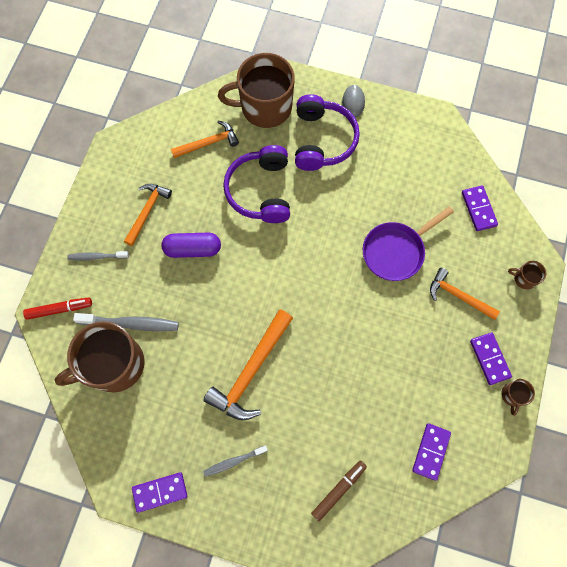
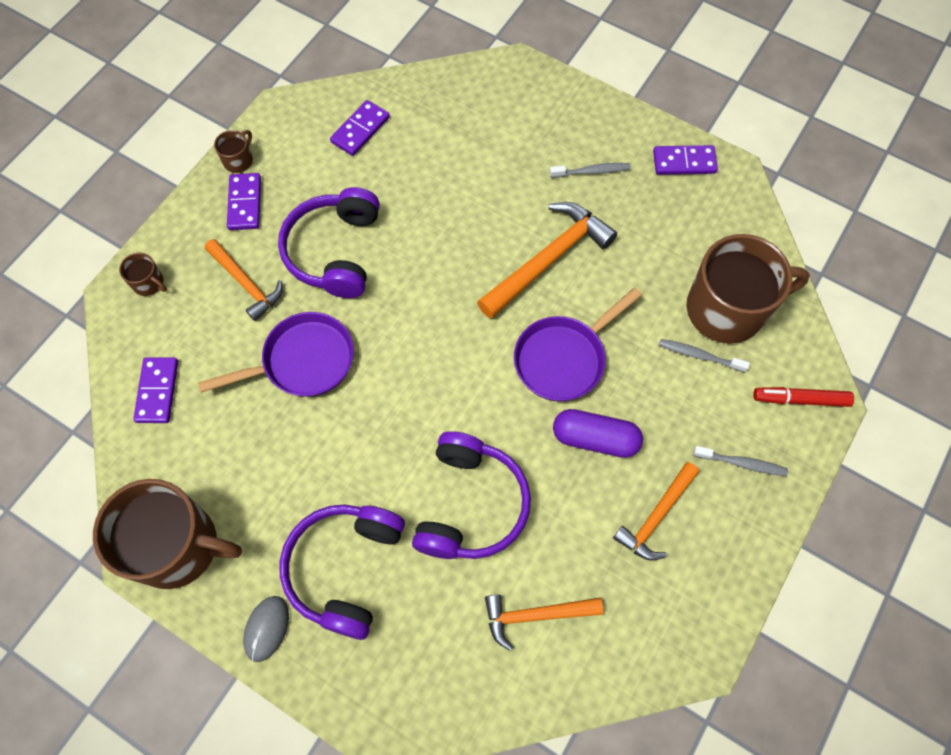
camera: 165 degrees left, 5 degrees down
(131, 323) = (699, 355): grey toothbrush -> grey toothbrush, size x0.62
(224, 297) = (564, 358): none -> purple pan
(265, 107) = (422, 661): brown mug -> brown mug (178, 546)
(338, 490) = (478, 119): brown marker -> none
(407, 337) = (335, 251): none -> purple headphones

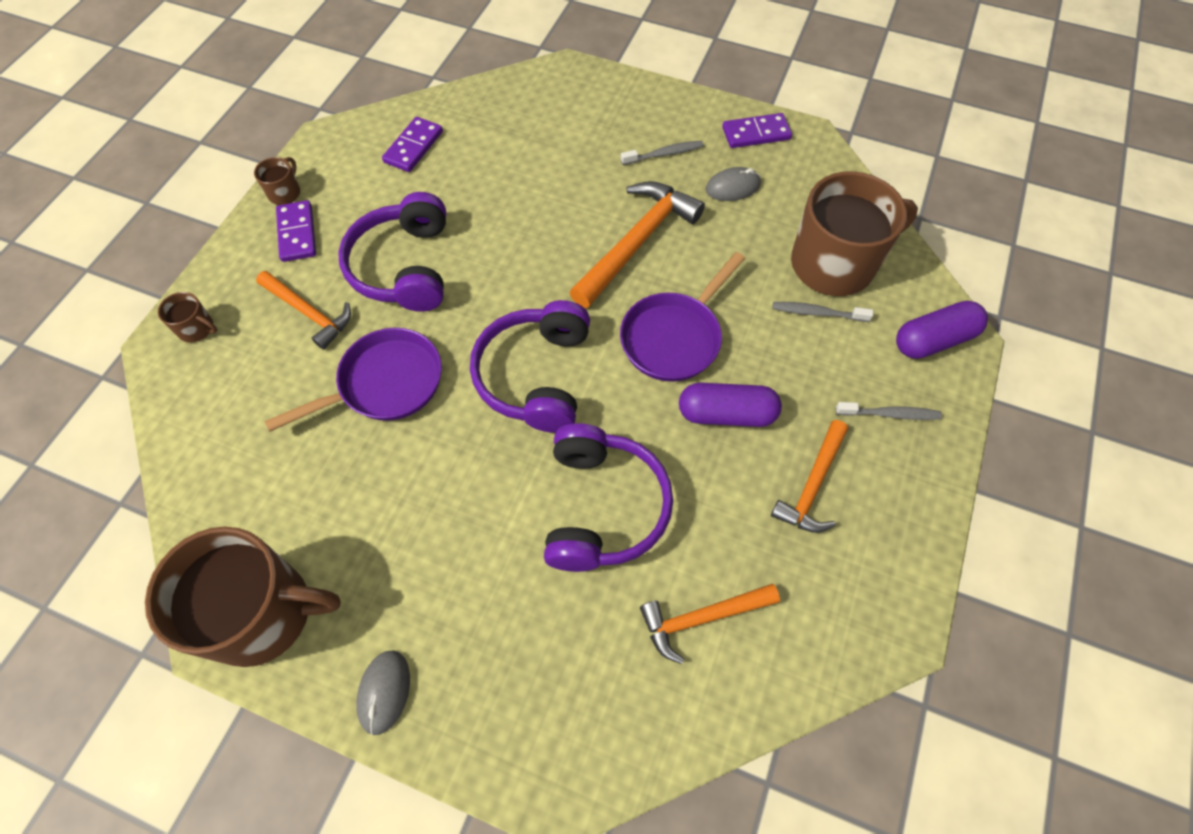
camera: 10 degrees left, 5 degrees down
(157, 391) = (218, 442): purple domino -> none
(345, 568) = (468, 604): purple headphones -> purple headphones (535, 376)
(649, 216) = (732, 187): none -> grey mouse
(800, 399) = (933, 340): red marker -> purple capsule

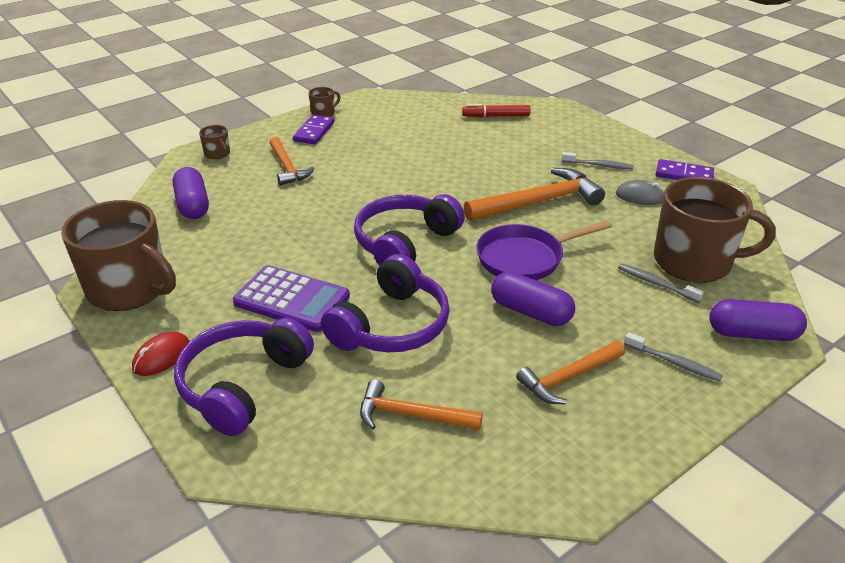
camera: 30 degrees right, 25 degrees down
(234, 435) = (193, 205): none -> purple capsule
(384, 692) = (161, 357): grey mouse -> red mouse
(385, 384) = (302, 213): purple pan -> none
(404, 267) = (365, 165): purple headphones -> purple headphones (243, 384)
(413, 147) = (422, 115): purple domino -> none
(470, 526) = (292, 299): none -> purple calculator
(502, 114) = (496, 116): none -> red marker

